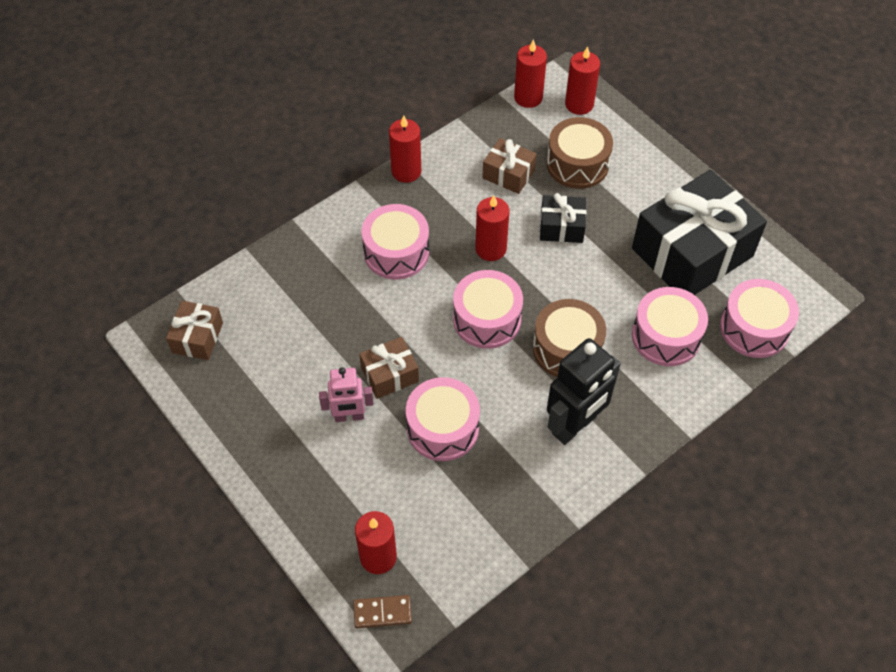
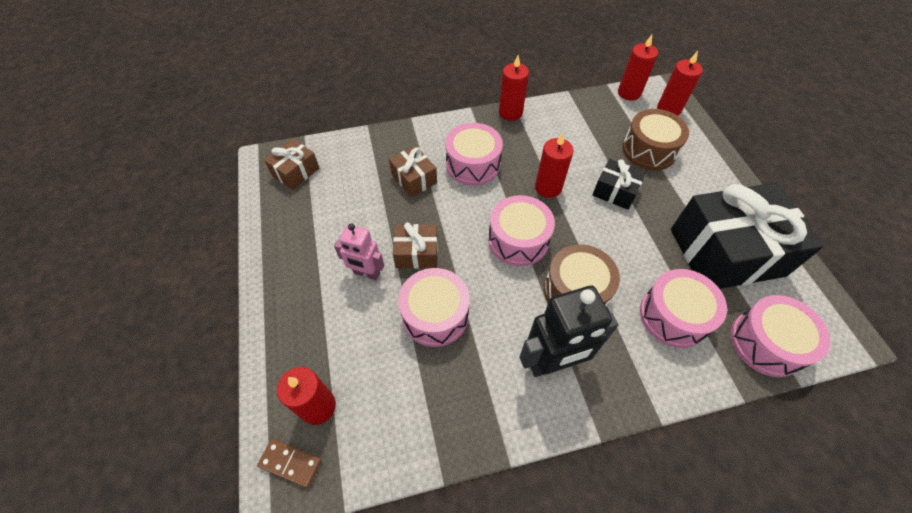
camera: 25 degrees right, 0 degrees up
(508, 174) = (588, 139): brown gift -> brown gift (414, 179)

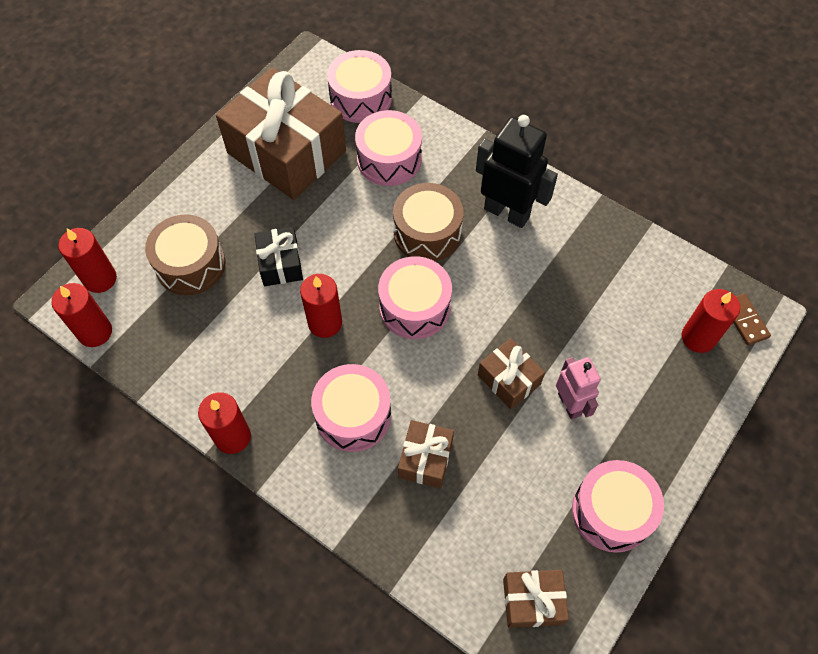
camera: 130 degrees left, 5 degrees up
(435, 315) = (550, 317): pink drum -> pink drum (611, 512)
(726, 252) = (286, 152): black gift -> brown gift

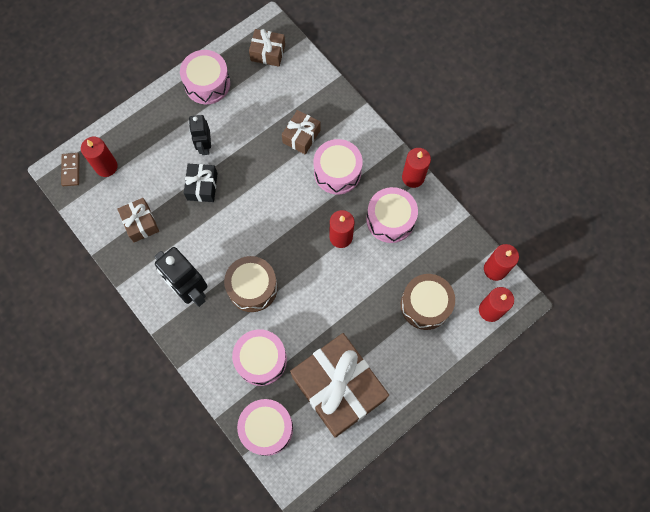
camera: 165 degrees left, 10 degrees up
(280, 264) = (362, 289): black gift -> black gift (202, 186)
(414, 307) = (278, 233): pink drum -> pink drum (390, 219)
(509, 379) = (235, 170): brown gift -> brown gift (140, 223)
(569, 404) = (204, 146): pink robot -> black robot

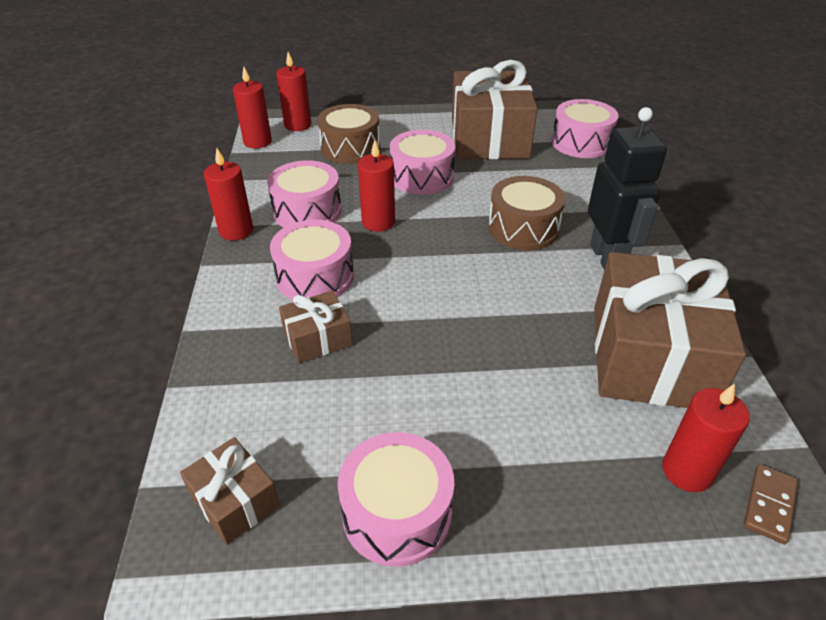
camera: 145 degrees left, 30 degrees down
(140, 223) = (650, 356): brown gift -> brown gift, size x2.15
(202, 186) = (520, 353): black gift -> none
(204, 146) = (479, 405): black robot -> none
(261, 360) = (555, 179): pink drum -> pink drum (422, 177)

